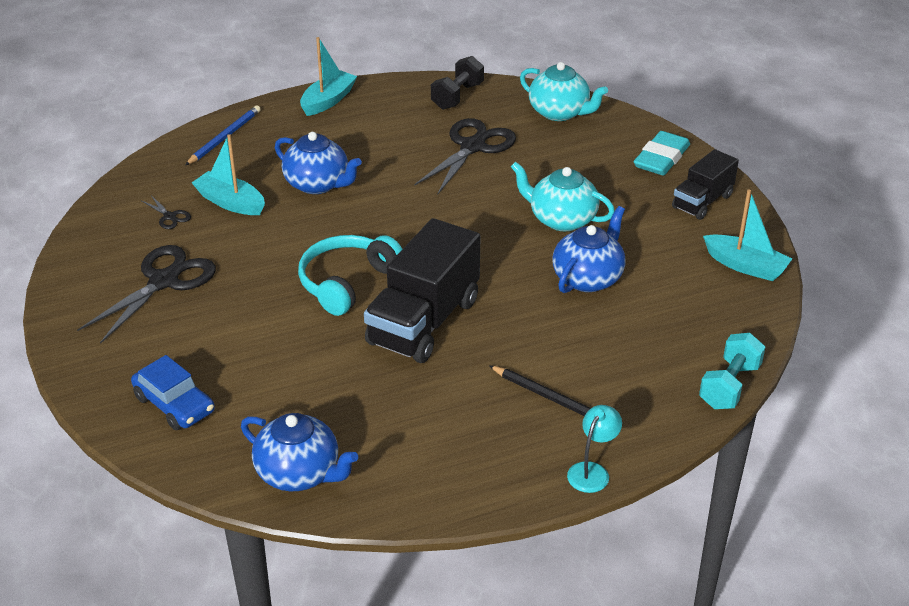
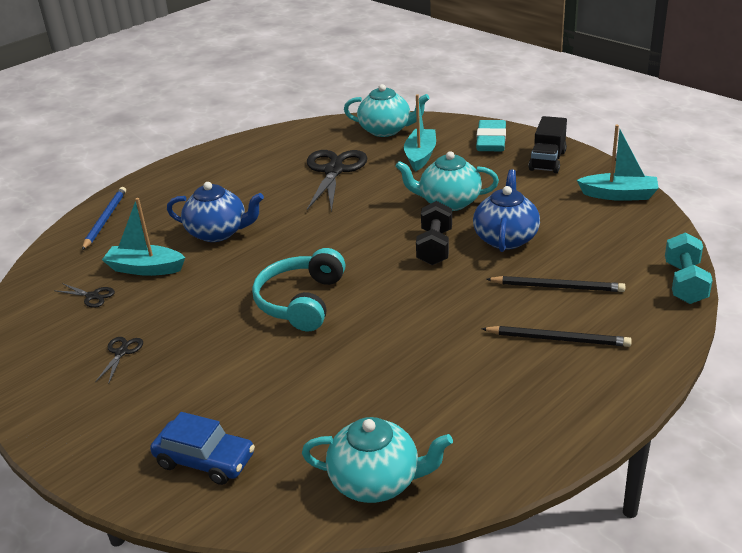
camera: 20 degrees left, 5 degrees down
(164, 281) = (121, 352): black scissors -> black scissors, size x0.44
(299, 473) = (376, 481): blue teapot -> turquoise teapot
(328, 101) = (183, 169): turquoise boat -> turquoise boat (420, 156)
(424, 322) = (394, 312): black truck -> none
(457, 96) = (293, 139): black dumbbell -> black dumbbell (434, 247)
(592, 471) = (636, 386): turquoise lamp -> none
(598, 347) = (557, 287): none -> black pencil

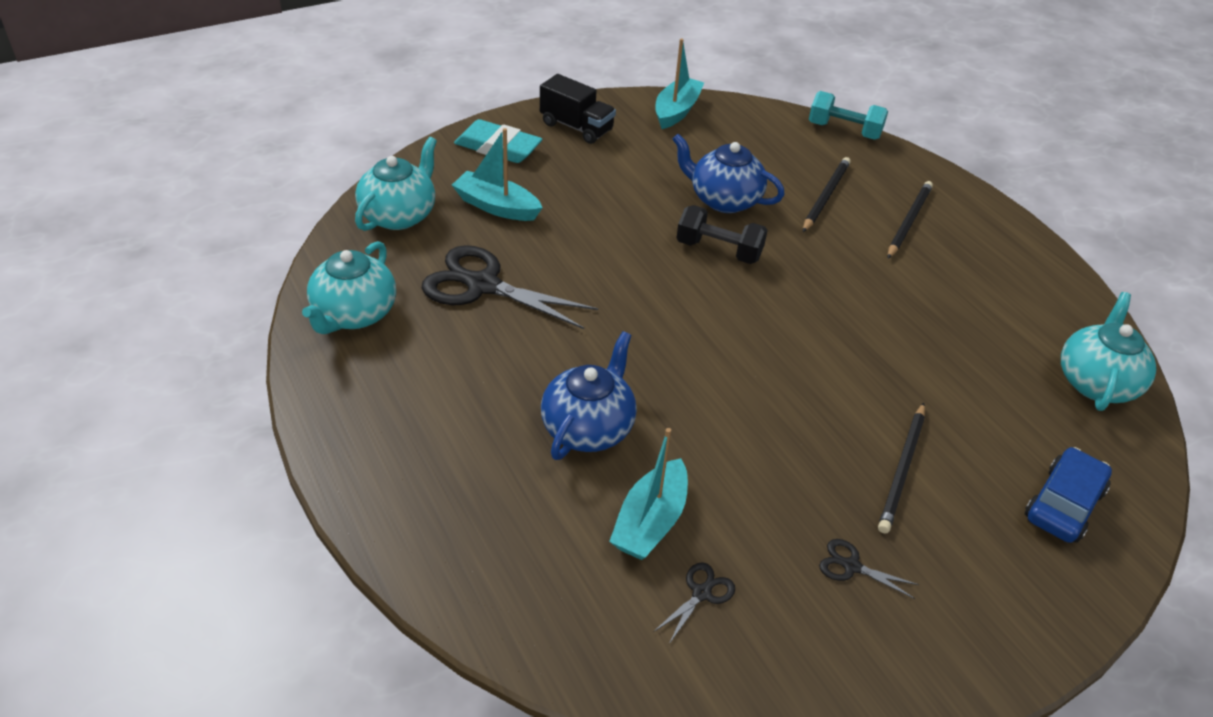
camera: 80 degrees left, 10 degrees up
(105, 219) = (469, 562): blue pencil -> none
(219, 366) = (902, 470): none -> black pencil
(301, 301) = (790, 377): turquoise headphones -> none
(448, 202) = (626, 216): turquoise teapot -> turquoise teapot (354, 314)

